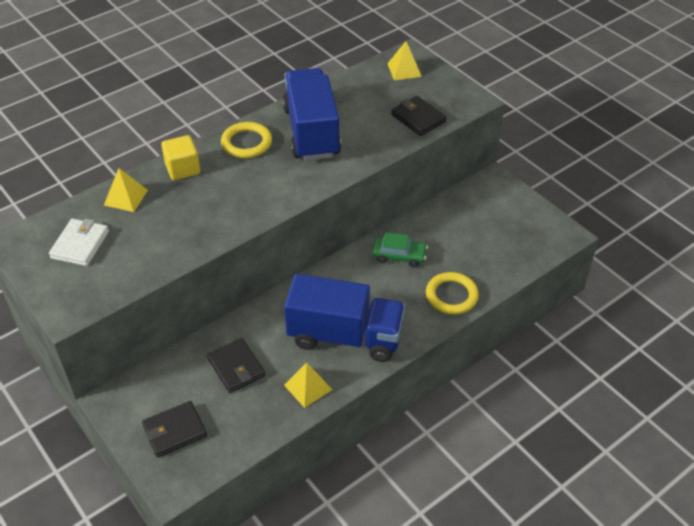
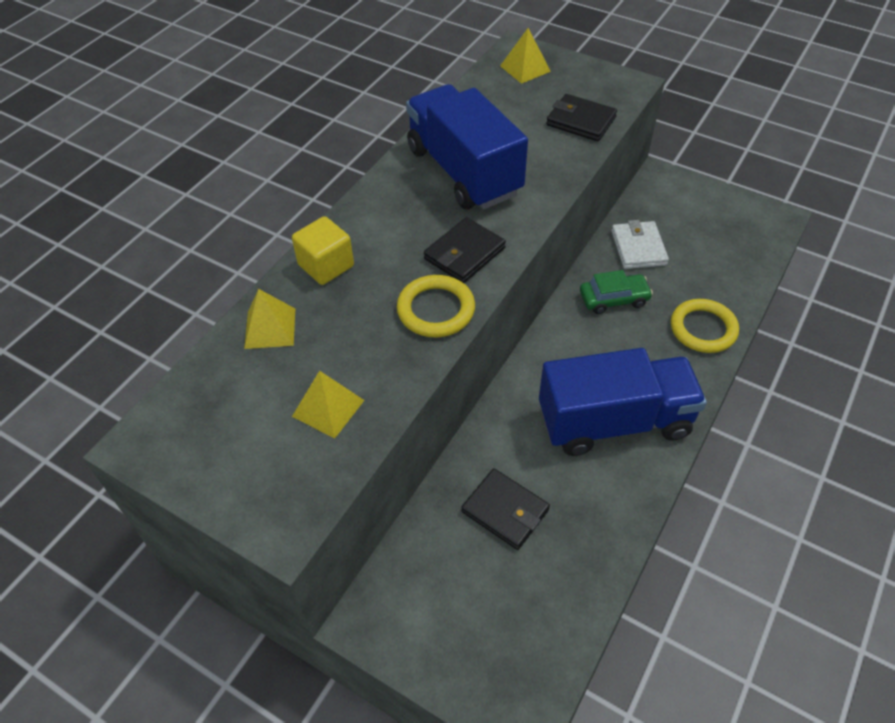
camera: 20 degrees left, 5 degrees up
(80, 245) = (243, 417): white wallet -> white wallet (638, 248)
(174, 431) = (477, 632): black wallet -> black wallet (464, 253)
(246, 143) = (390, 208): yellow ring -> yellow ring (436, 310)
(308, 387) = (610, 505): yellow pyramid -> yellow pyramid (328, 408)

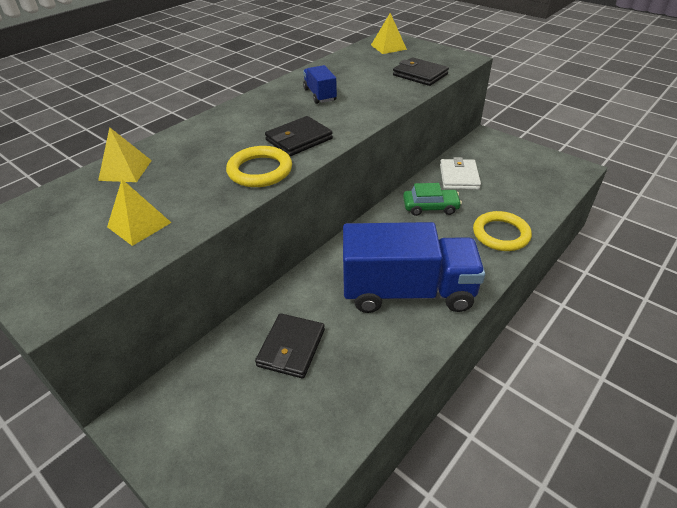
camera: 10 degrees right, 10 degrees down
(326, 266) = (189, 138): yellow cube -> none
(464, 171) = (320, 95): blue truck -> blue truck, size x0.45
(505, 511) = (291, 348): black wallet -> black wallet turned 60 degrees clockwise

